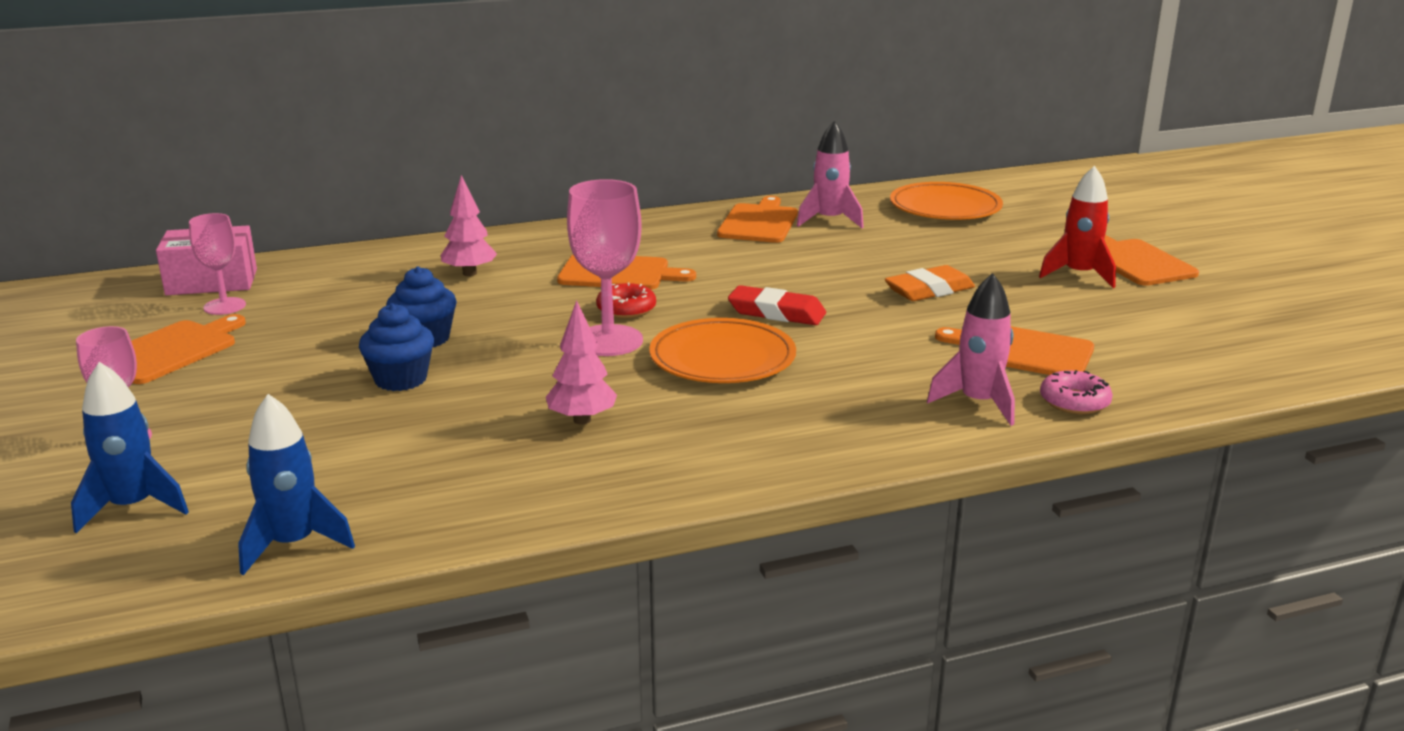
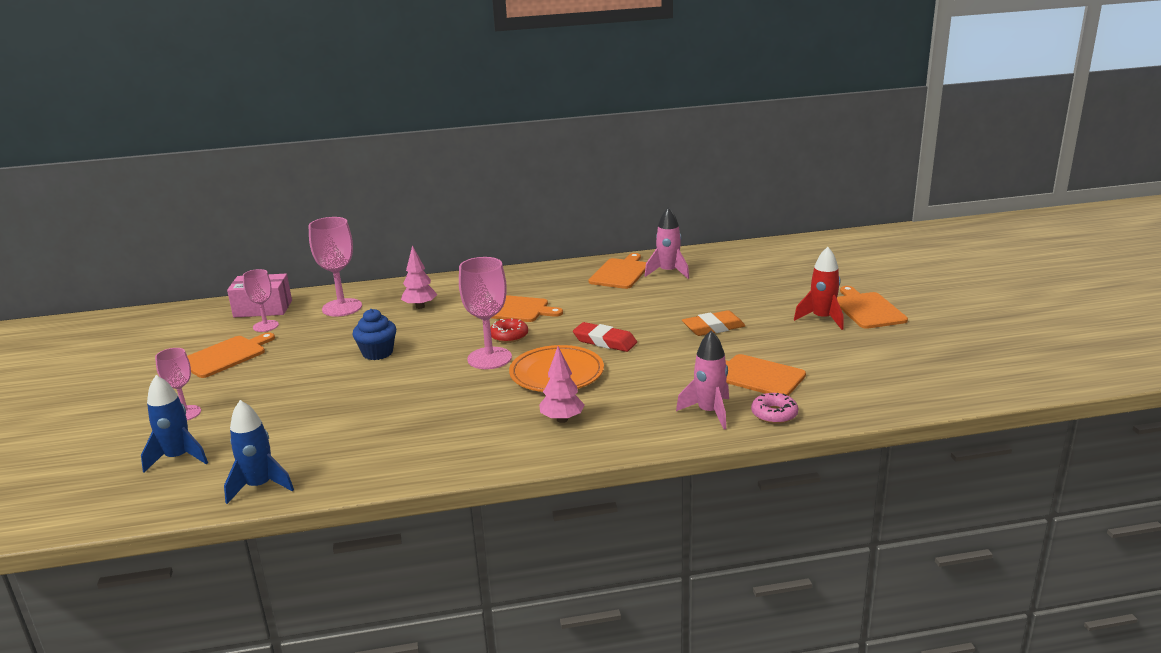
camera: 10 degrees right, 0 degrees up
(343, 277) = (342, 307): none -> pink goblet
(401, 379) = (354, 381): blue cupcake -> none
(582, 420) = (453, 413): pink tree -> pink tree (562, 419)
(945, 208) = (752, 264): orange plate -> none

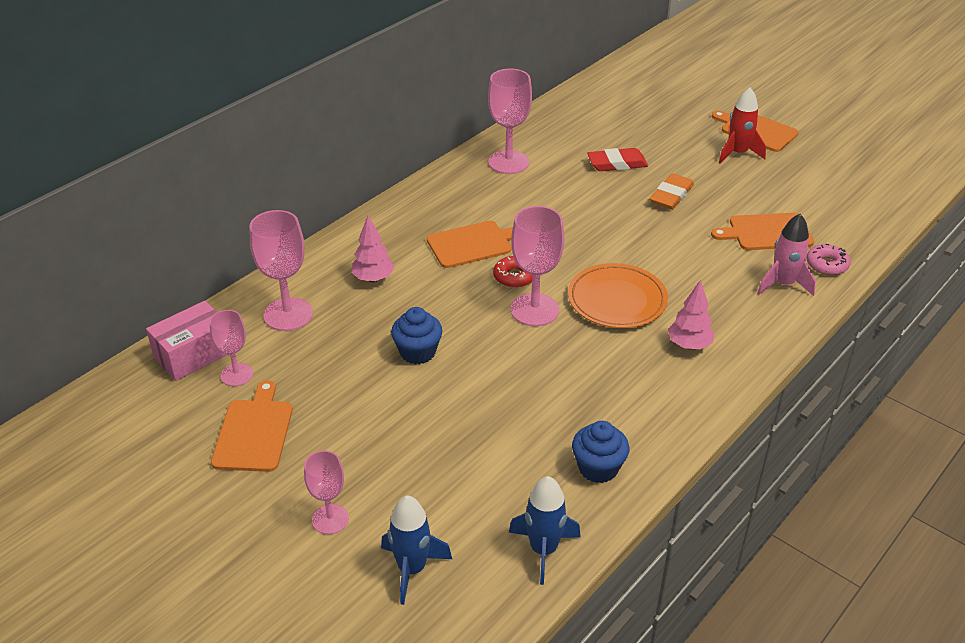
camera: 40 degrees left, 15 degrees up
(371, 460) = (598, 468): none -> blue cupcake
(605, 341) = (606, 247): red eraser -> red eraser (617, 164)
(620, 273) = (508, 162): orange cutting board -> pink goblet
(668, 272) = (550, 146): pink rocket -> none

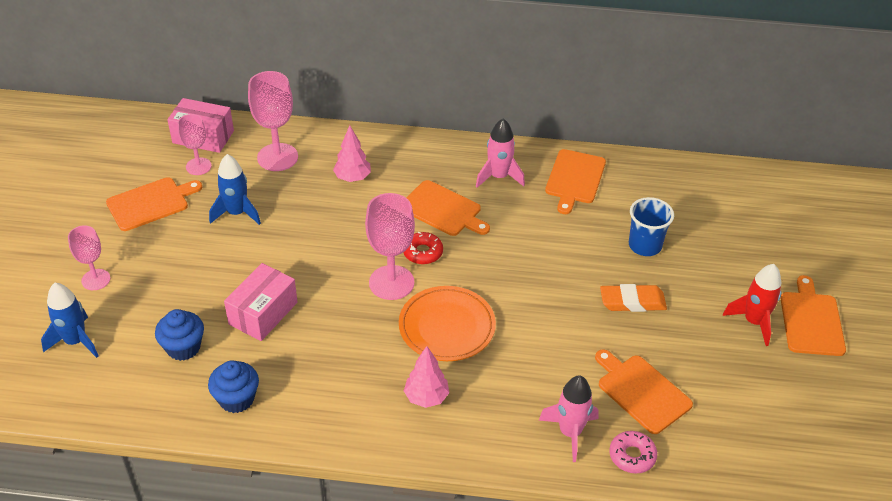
camera: 55 degrees right, 5 degrees up
(417, 352) = (289, 241): blue cupcake -> blue cupcake (183, 347)
(464, 198) = (498, 177): none -> pink rocket
(499, 407) = (263, 313): none -> pink box
(508, 162) = (575, 179): pink goblet -> orange cutting board
(543, 550) = (133, 403): blue rocket -> blue rocket (237, 213)
(617, 164) = (645, 245): red eraser -> blue cup

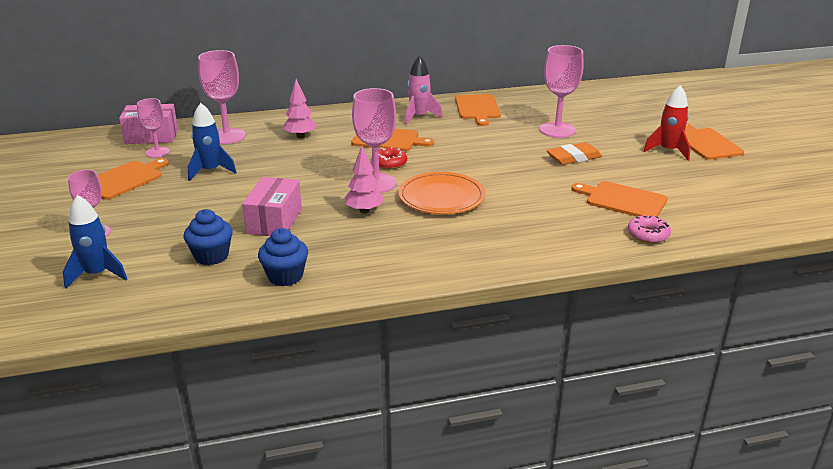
camera: 20 degrees left, 15 degrees down
(426, 397) = (456, 239): pink tree -> pink tree (364, 211)
(570, 432) = (589, 233): pink rocket -> none
(645, 245) = (557, 130): blue cup -> pink goblet

